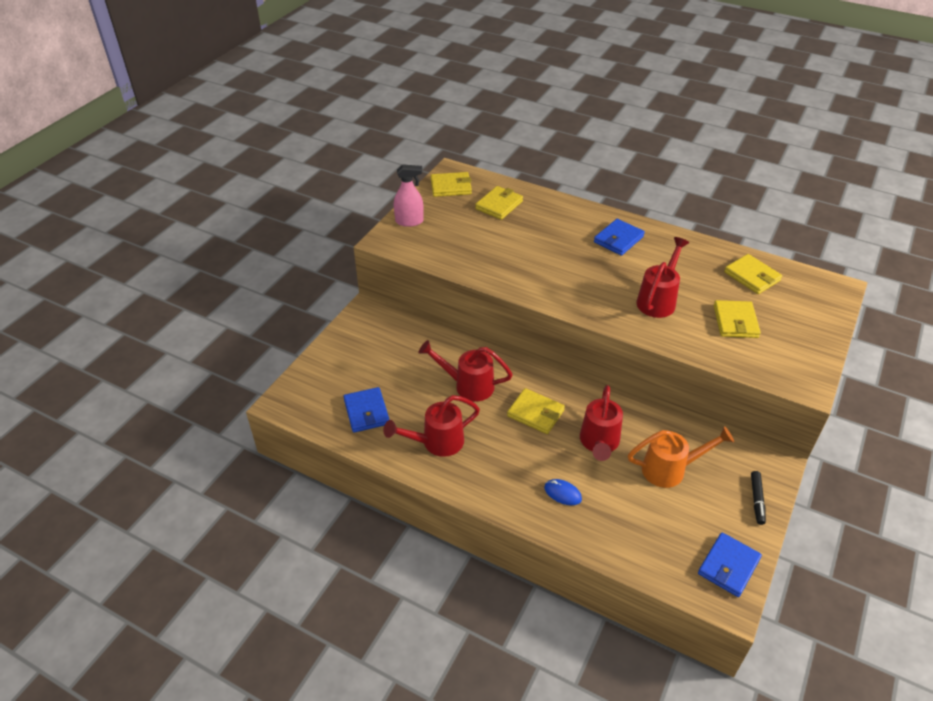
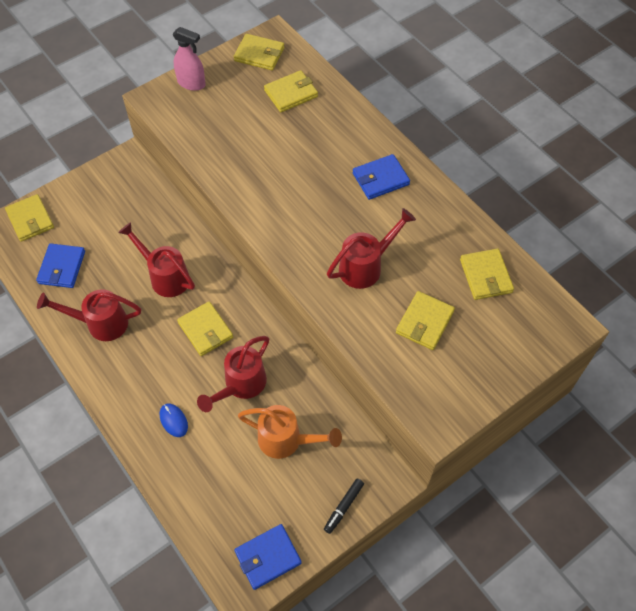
camera: 25 degrees right, 15 degrees up
(307, 385) = (30, 219): none -> yellow wallet

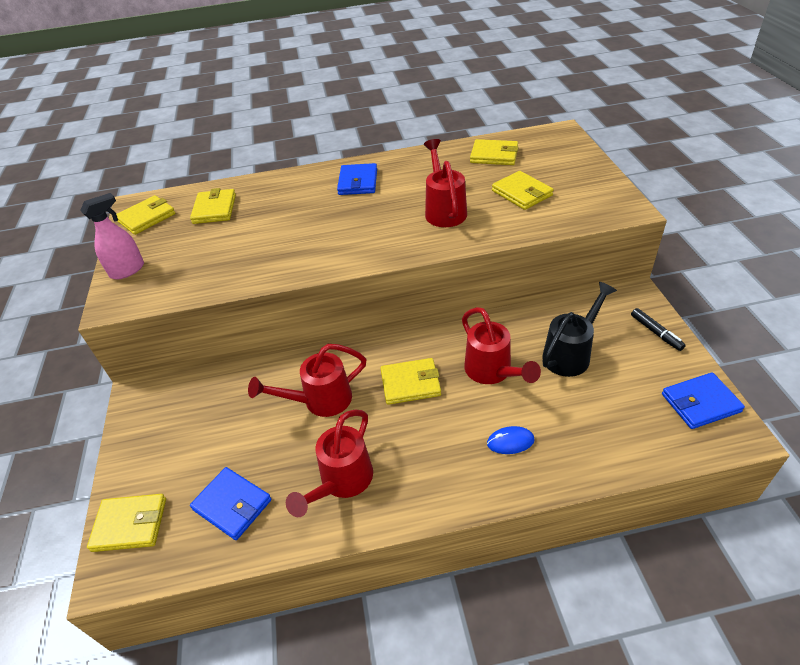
camera: 60 degrees left, 15 degrees down
(268, 557) = (700, 403): blue wallet -> blue wallet turned 75 degrees clockwise
(286, 440) = (570, 354): orange watering can -> black watering can

